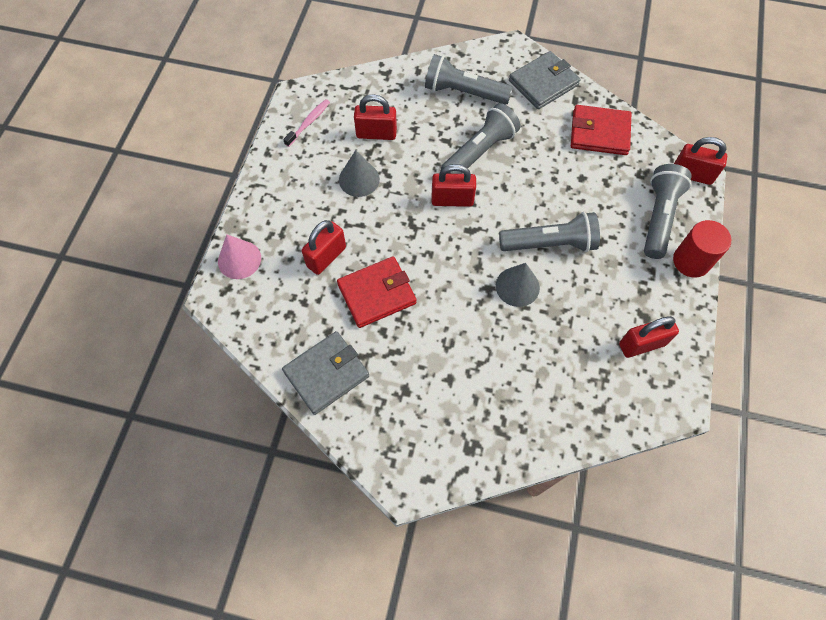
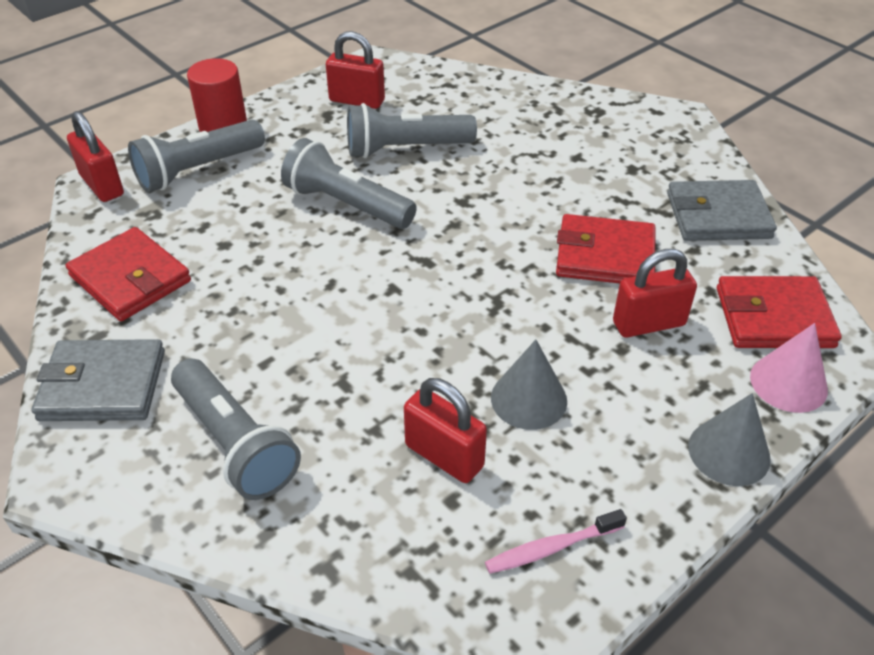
camera: 145 degrees left, 20 degrees down
(261, 301) = (774, 317): none -> red wallet
(452, 200) = (415, 303): red padlock -> none
(480, 152) = (313, 341): grey flashlight -> grey flashlight (405, 149)
(517, 286) = (428, 188): grey cone -> grey cone (729, 452)

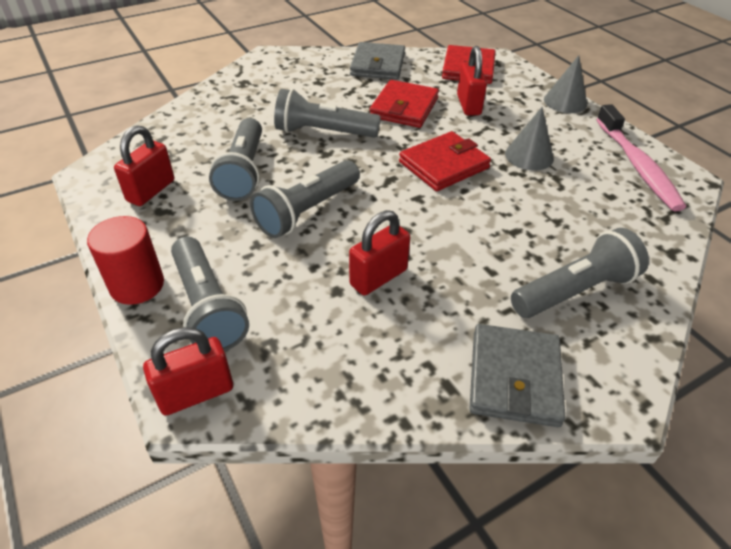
camera: 80 degrees left, 0 degrees up
(130, 278) = (370, 361): red wallet -> red wallet (443, 165)
(444, 456) = (577, 194): red padlock -> red padlock (378, 277)
(508, 192) = (323, 132): none -> grey flashlight
(551, 548) = (637, 166): pink toothbrush -> pink toothbrush, size x1.88
(788, 383) = (517, 76): pink cone -> none

